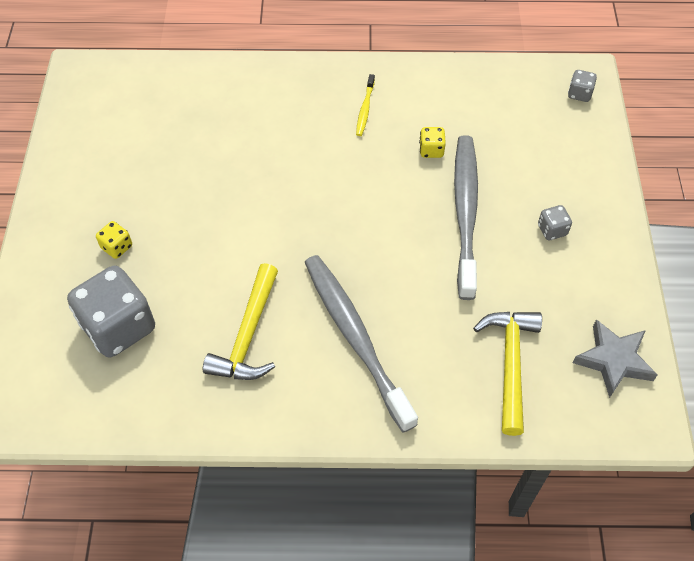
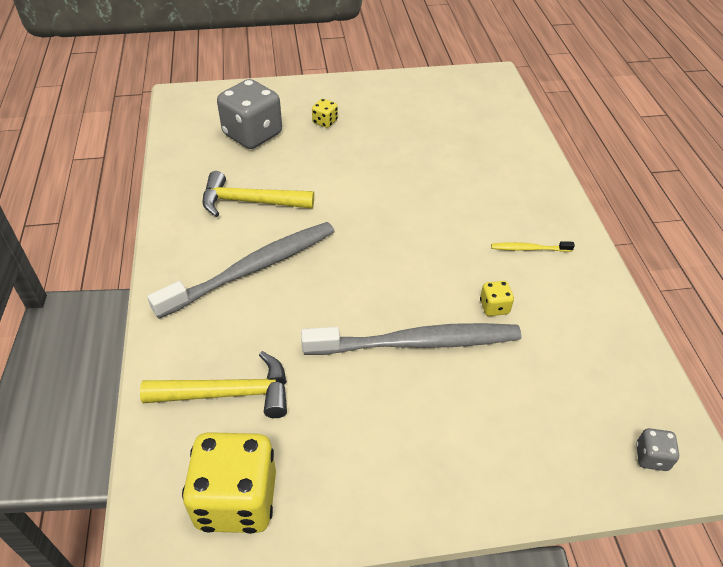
camera: 80 degrees right, 10 degrees down
(552, 230) = (413, 429): grey dice -> none
(613, 360) = (236, 500): grey star -> yellow dice

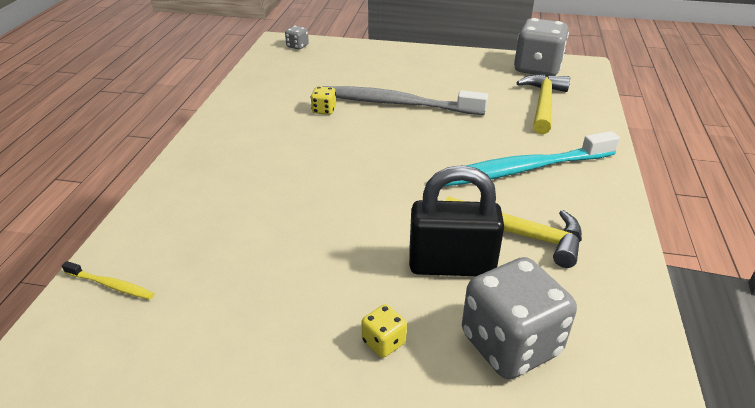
camera: 160 degrees left, 10 degrees down
(228, 393) = (543, 104): yellow hammer -> yellow hammer turned 90 degrees clockwise
(236, 500) = (537, 68): yellow dice -> grey dice
(252, 269) = (521, 170): grey toothbrush -> turquoise toothbrush
(297, 169) = (451, 265): none -> black padlock
(529, 249) = (256, 137): yellow toothbrush -> yellow toothbrush (111, 285)

